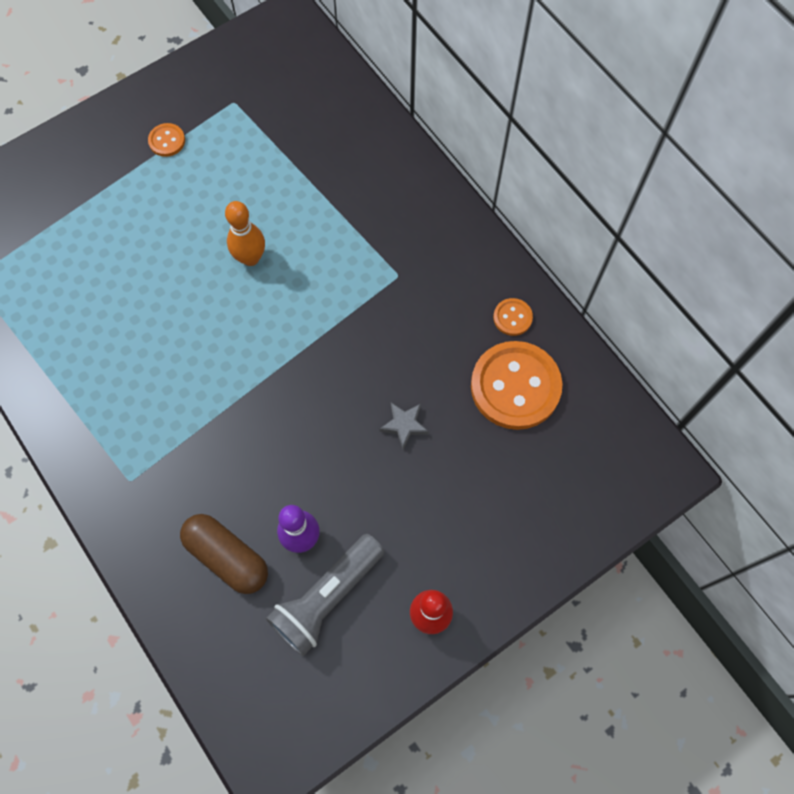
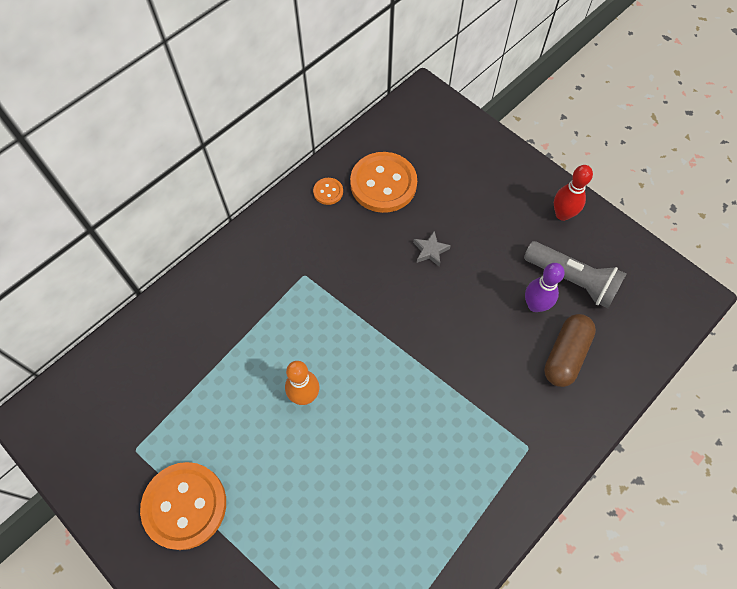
camera: 100 degrees left, 5 degrees down
(167, 141) = (185, 506): orange button -> orange button, size x2.25

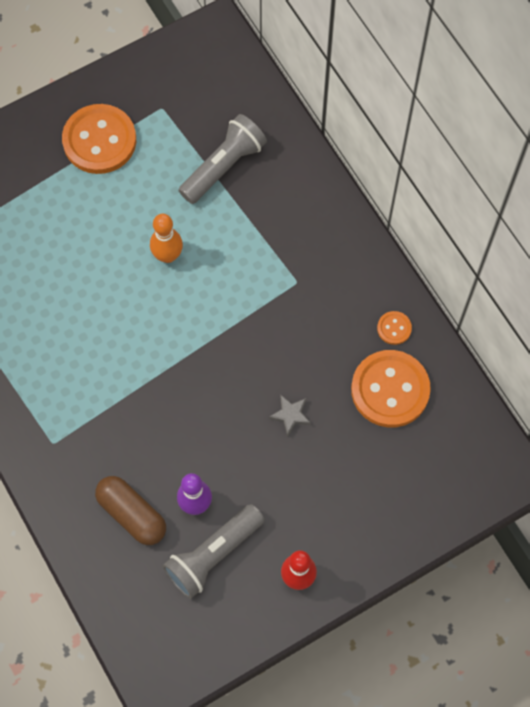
camera: 105 degrees right, 5 degrees up
(195, 368) = (224, 166): none -> grey flashlight

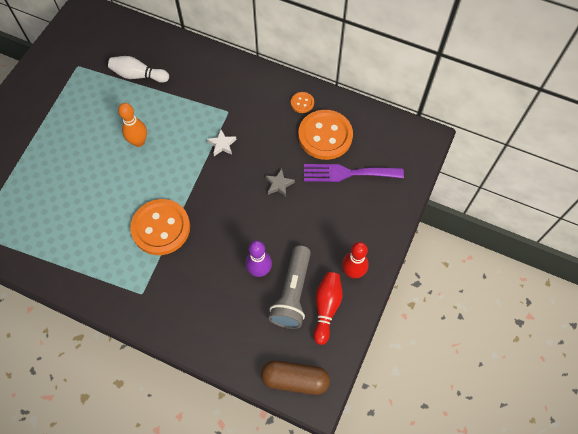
camera: 35 degrees left, 5 degrees down
(99, 140) = (50, 104): orange button -> orange button (161, 228)
(132, 514) = (224, 303): brown capsule -> brown capsule (295, 380)
(224, 166) = (138, 75): grey flashlight -> white bowling pin
(238, 597) = (326, 308): none -> red bowling pin
(260, 321) = (222, 144): none -> white star
(381, 455) = (347, 173): none -> purple fork

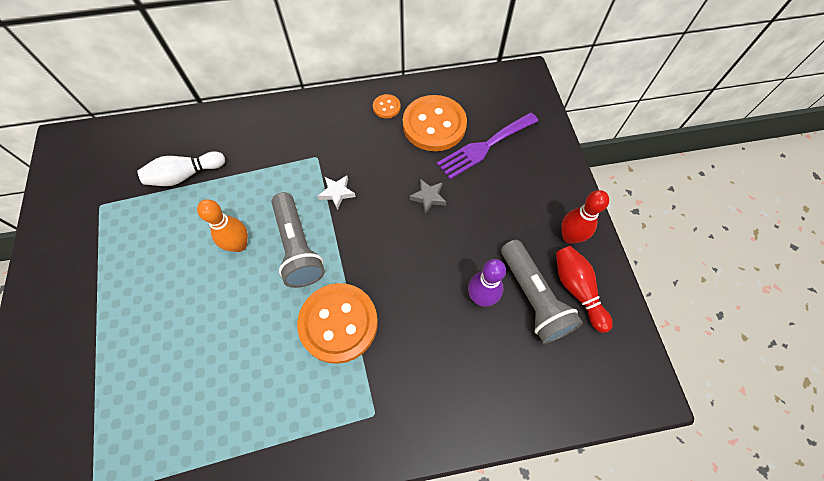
camera: 35 degrees left, 0 degrees up
(172, 166) = (298, 247): none -> grey flashlight
(295, 380) = (612, 387): brown capsule -> none

